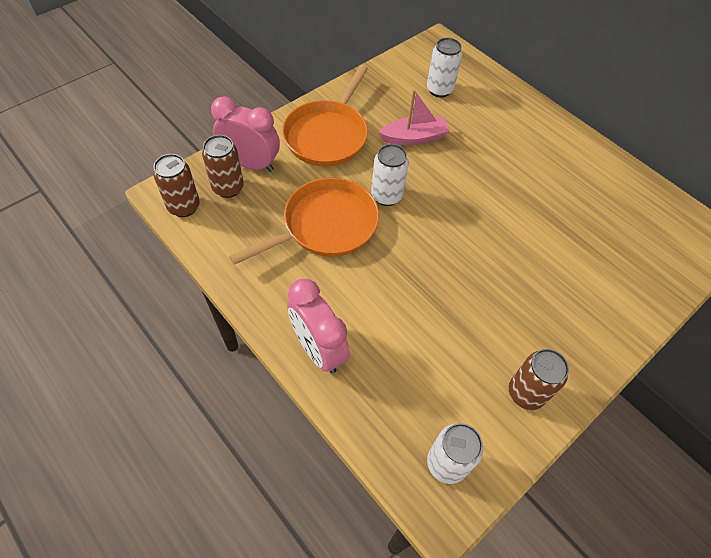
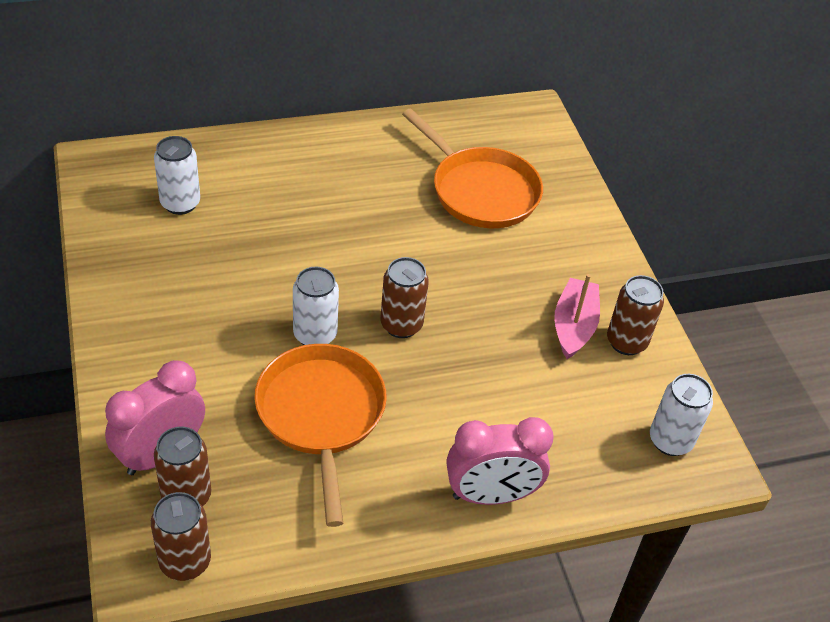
camera: 65 degrees left, 10 degrees down
(328, 135) = (172, 348): orange pan -> orange pan (480, 191)
(414, 138) = (241, 266): pink boat -> pink boat (574, 326)
(429, 238) = (401, 325): none -> brown can

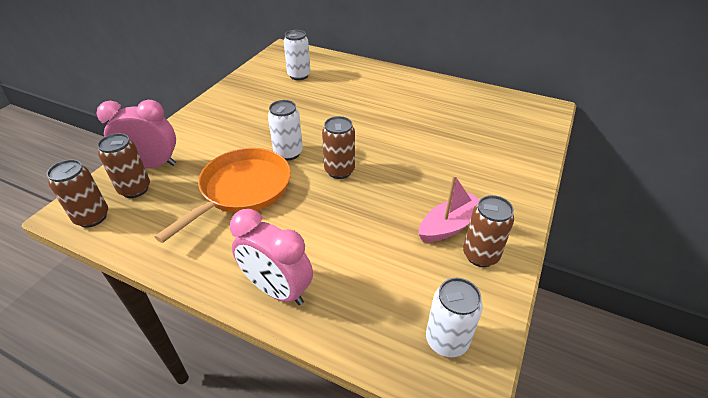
camera: 45 degrees right, 5 degrees down
(480, 191) = (466, 130): orange pan -> none

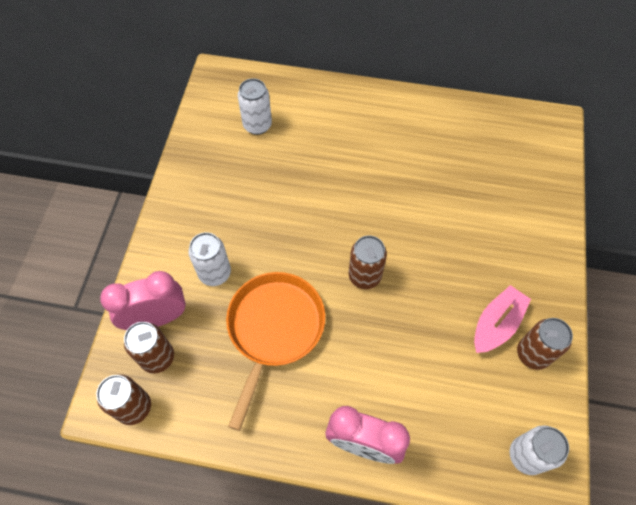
camera: 15 degrees left, 20 degrees up
(288, 153) = (299, 262): white can -> white can (215, 273)

